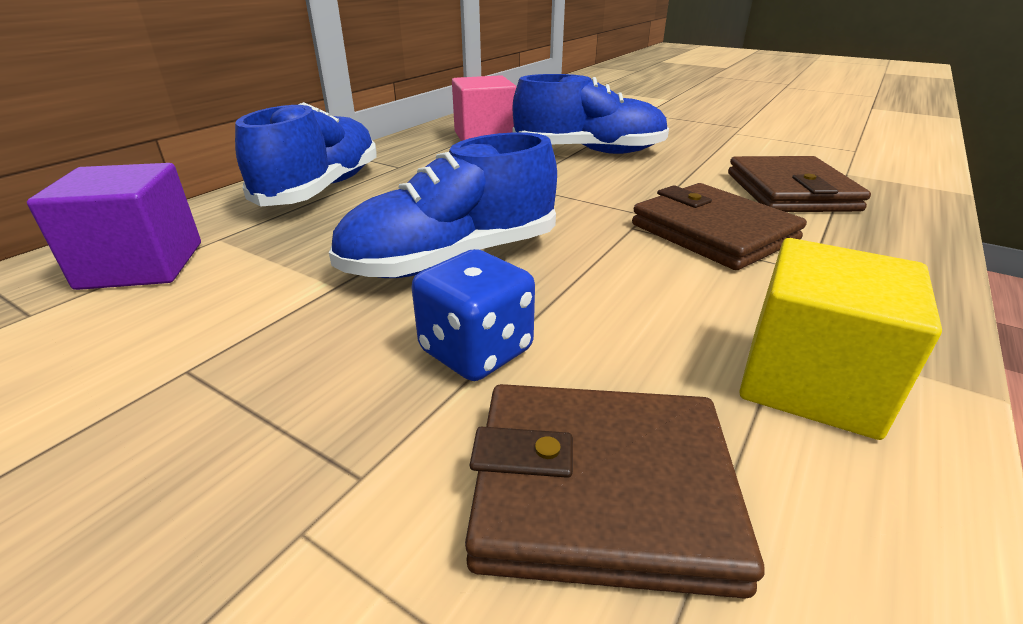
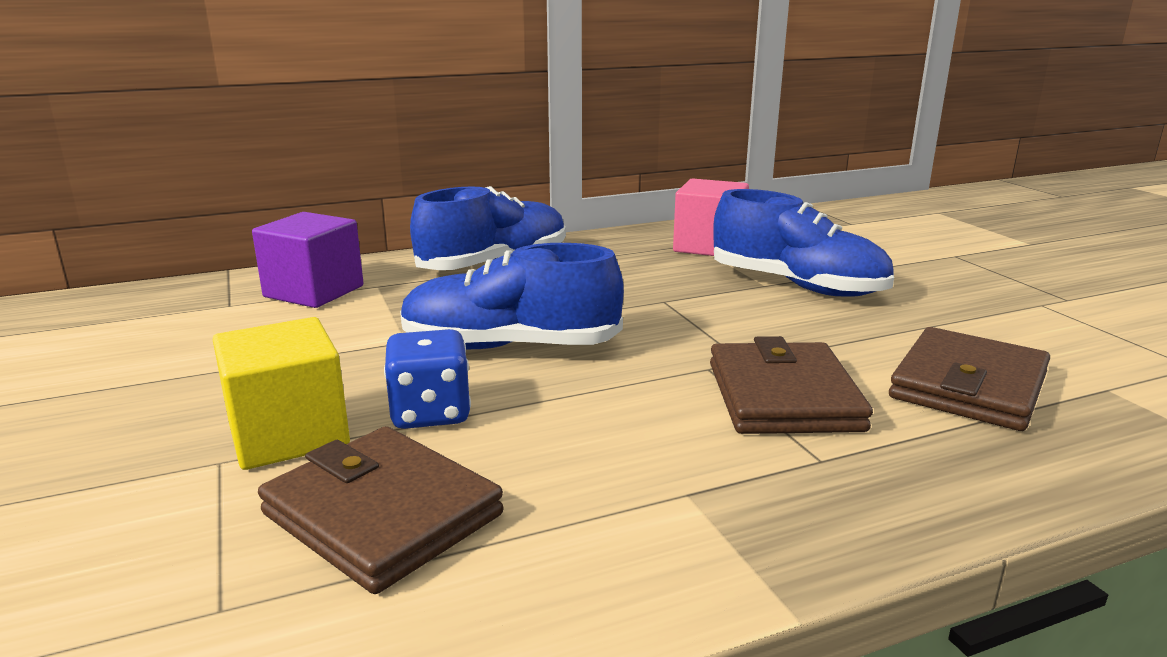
camera: 35 degrees right, 10 degrees down
(810, 382) = (637, 528): yellow cube -> yellow cube (288, 434)

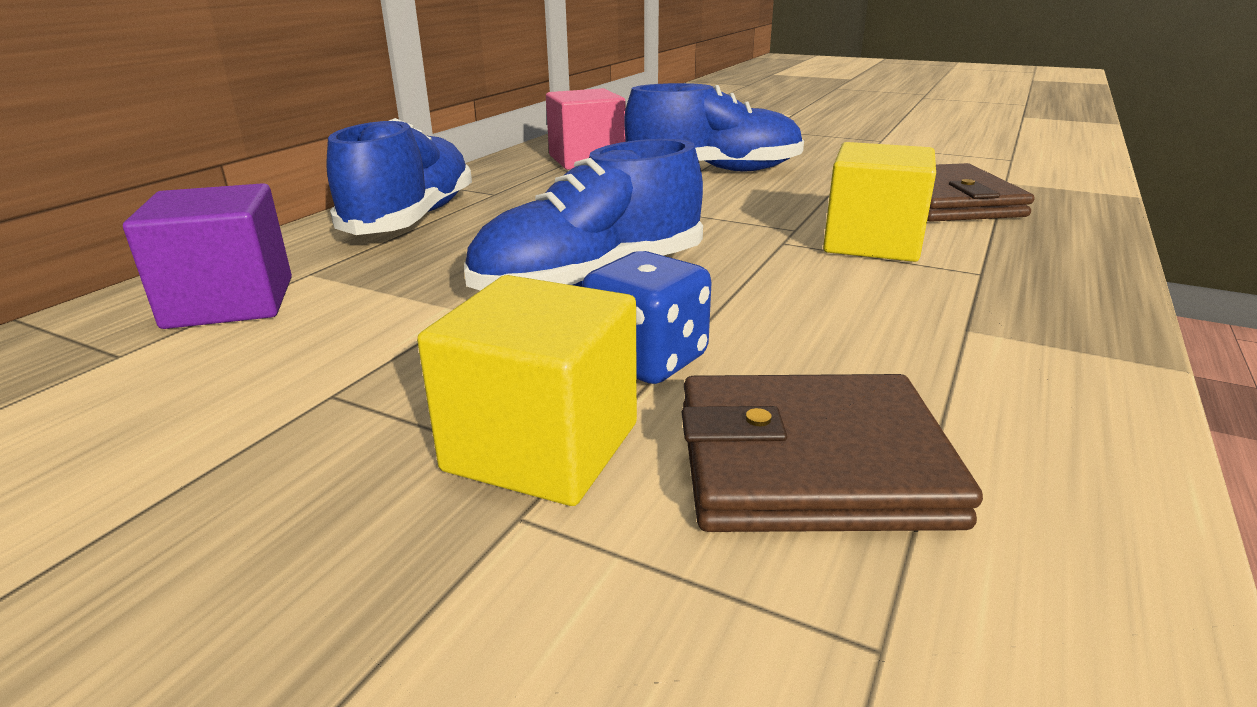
camera: 40 degrees left, 5 degrees up
(783, 396) = (872, 243): brown wallet -> yellow cube

